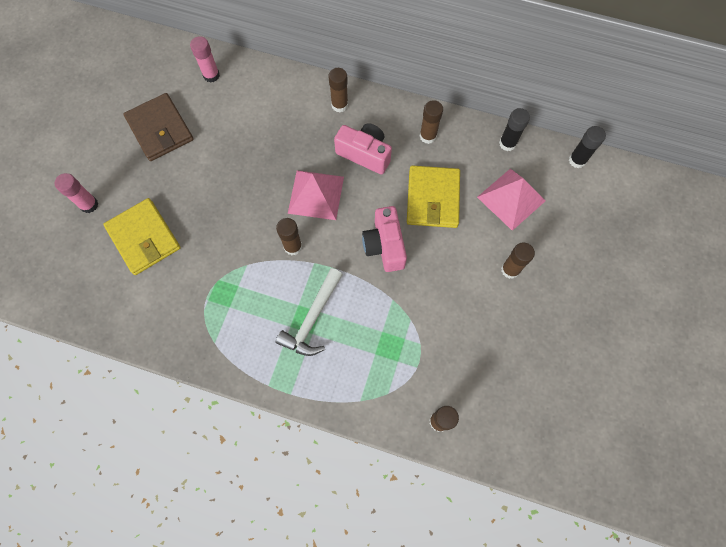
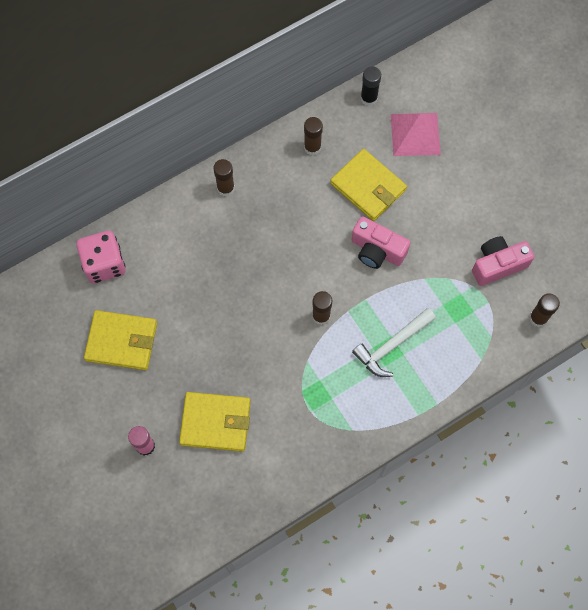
camera: 50 degrees left, 0 degrees up
(160, 129) = (121, 341): brown wallet -> yellow wallet
(211, 75) = (104, 264): pink glue stick -> pink dice
(312, 318) = (392, 345): white hammer -> white hammer turned 75 degrees clockwise
(316, 195) = (291, 266): pink pyramid -> none
(364, 154) = (287, 204): pink camera -> pink camera (497, 265)
(510, 270) = (469, 181): brown glue stick -> none
(577, 160) = (424, 64): black glue stick -> none

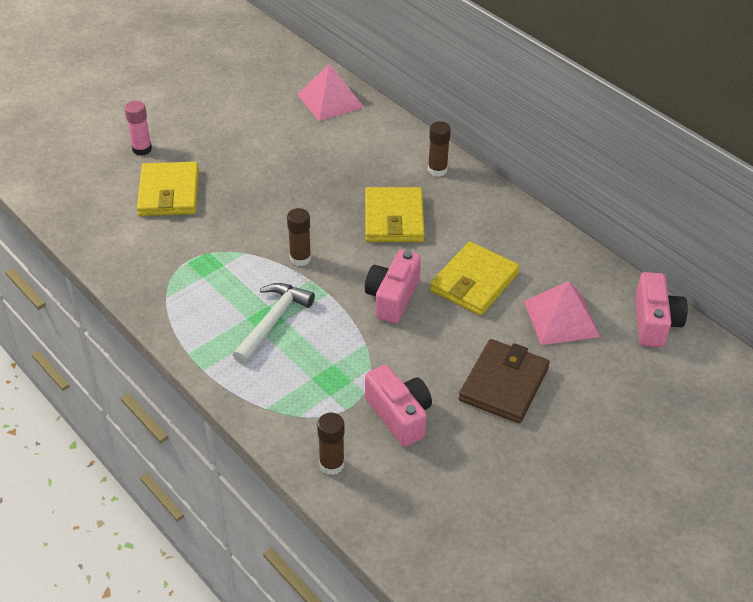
camera: 80 degrees right, 25 degrees down
(104, 264) = (330, 100): pink dice -> pink pyramid
(121, 341) = (250, 121): yellow wallet -> yellow wallet (394, 218)
(312, 147) = (510, 230): brown glue stick -> none
(369, 98) = (594, 271): black glue stick -> none
(392, 345) = (273, 322): white hammer -> white hammer turned 75 degrees clockwise
(427, 72) = (654, 322): none -> pink camera
(476, 188) = (503, 384): none -> brown wallet

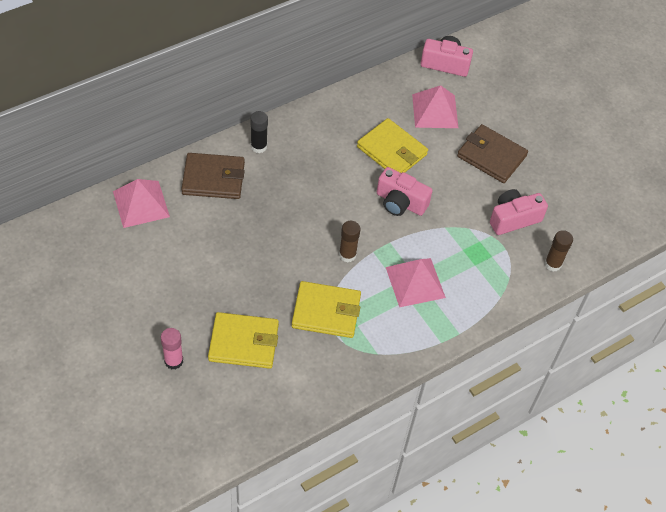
camera: 85 degrees left, 10 degrees up
(273, 322) = (415, 282): white hammer -> pink pyramid
(379, 143) = (213, 178): none -> brown wallet
(394, 218) = (312, 186): yellow wallet -> yellow wallet (326, 312)
(437, 170) = (259, 146): brown glue stick -> black glue stick

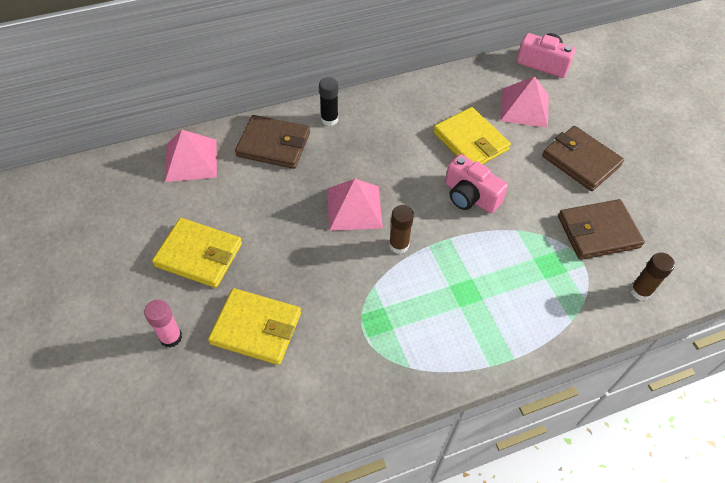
camera: 15 degrees right, 0 degrees up
(326, 312) = (360, 307): yellow wallet -> yellow wallet (199, 255)
(415, 282) = (471, 288): pink pyramid -> pink pyramid (354, 207)
(513, 219) = (598, 232): pink camera -> brown wallet

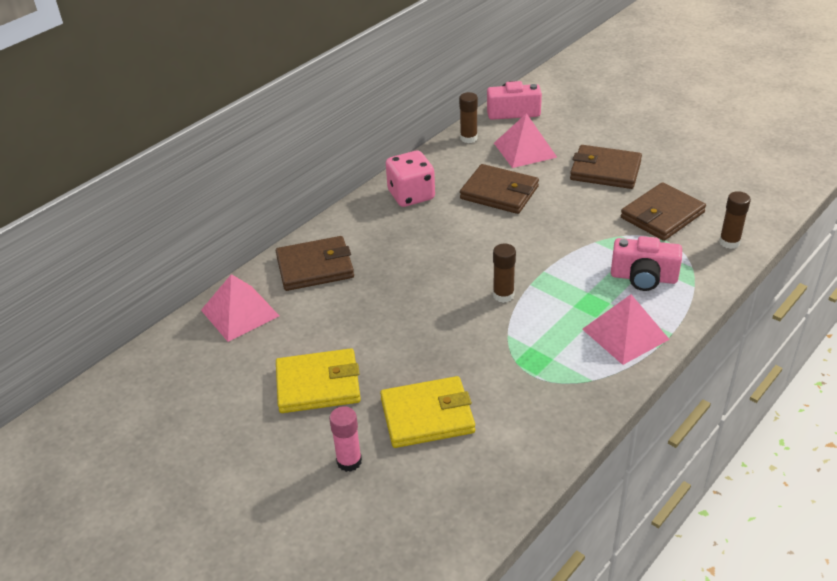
camera: 25 degrees left, 15 degrees down
(329, 119) = (353, 226): black glue stick -> none
(354, 207) = (437, 284): pink pyramid -> pink pyramid (625, 334)
(396, 110) = (411, 195): none -> pink dice
(470, 141) = (499, 192): yellow wallet -> brown wallet
(470, 196) = (534, 233): pink camera -> pink camera (643, 277)
(485, 74) = (468, 138): none -> brown glue stick

